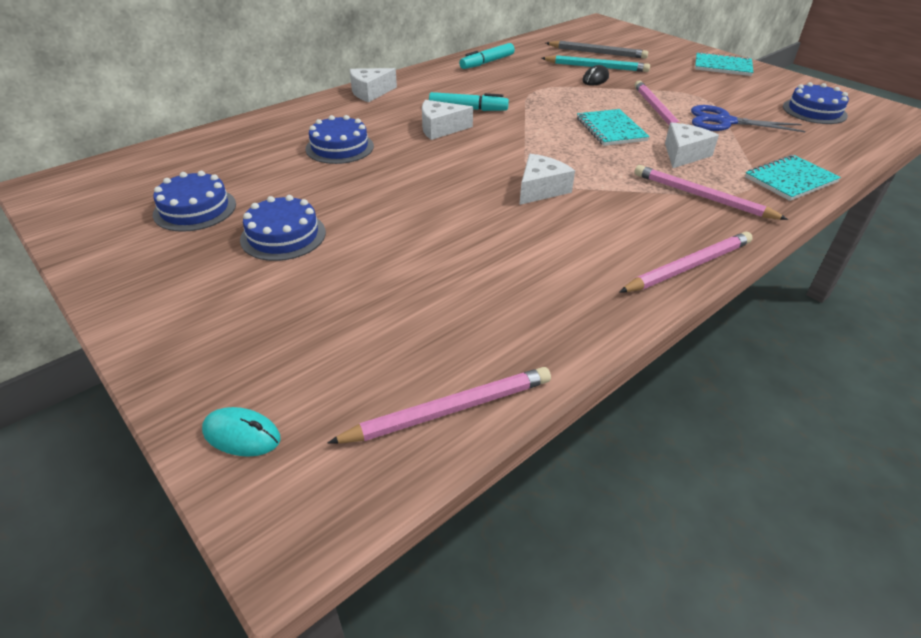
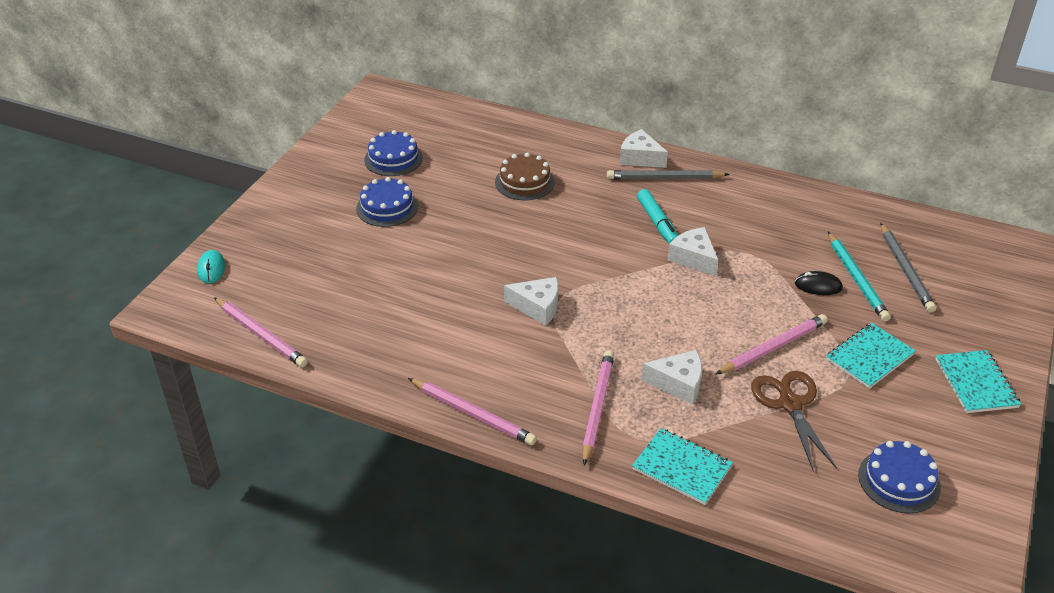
camera: 65 degrees right, 0 degrees up
(339, 147) = (524, 182): blue cake -> brown cake
(410, 91) = (664, 178): none -> grey pencil
(440, 128) = (602, 220): white cheese -> white cheese (693, 258)
(487, 62) = (785, 200): turquoise marker -> none
(611, 129) = (693, 323): turquoise notebook -> turquoise notebook (869, 357)
(724, 122) = (790, 404): blue scissors -> brown scissors

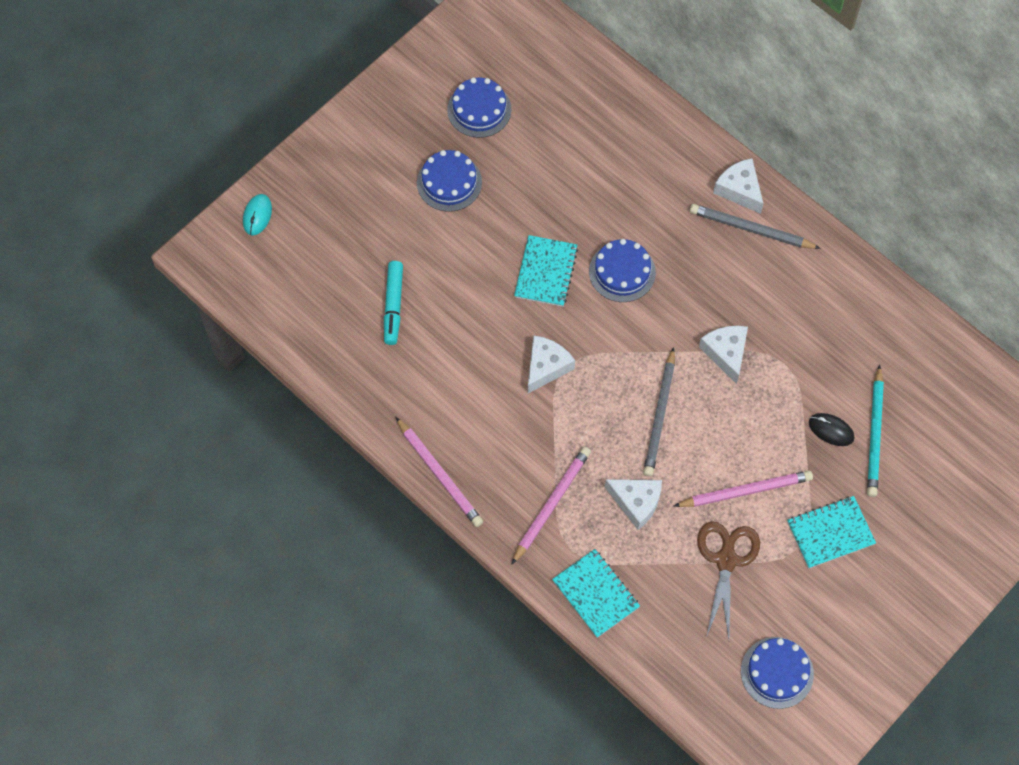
camera: 20 degrees right, 25 degrees up
(261, 334) = (282, 317): pink pencil -> none
(524, 182) = (602, 188): brown cake -> none
(537, 307) = (546, 367): white cheese -> white cheese turned 90 degrees counterclockwise
(571, 228) = (622, 272): none -> blue cake
(657, 223) = (712, 293): turquoise marker -> turquoise marker (393, 306)
(905, 270) = (931, 439): grey pencil -> grey pencil (659, 415)
(976, 383) = (912, 596): turquoise notebook -> turquoise notebook (546, 272)

